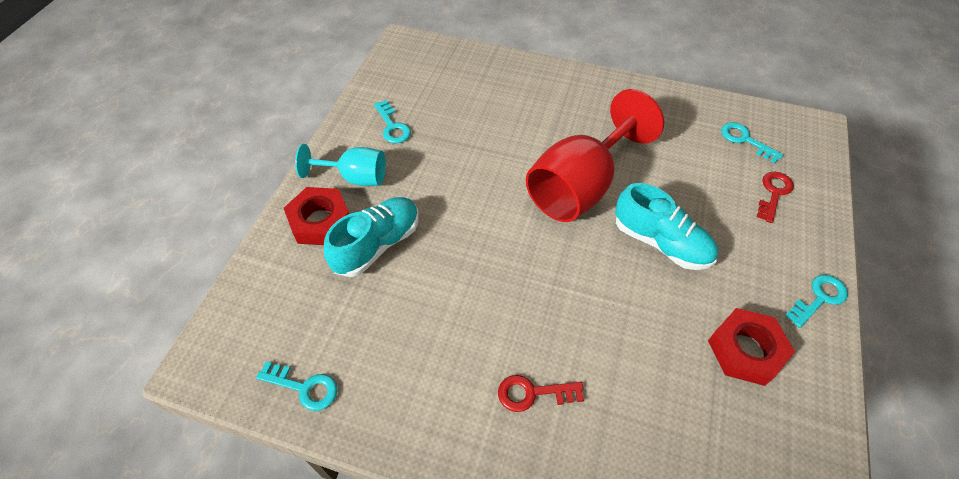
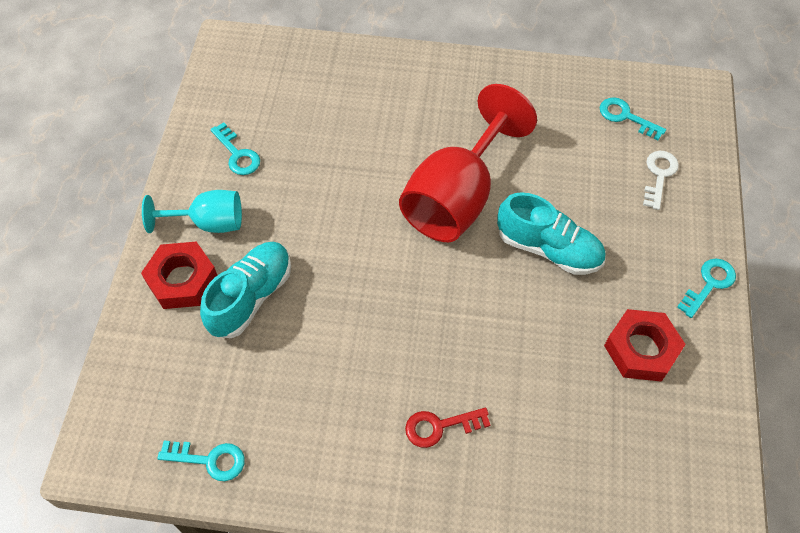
camera: 10 degrees left, 5 degrees up
(774, 193) = (659, 175): red key -> white key

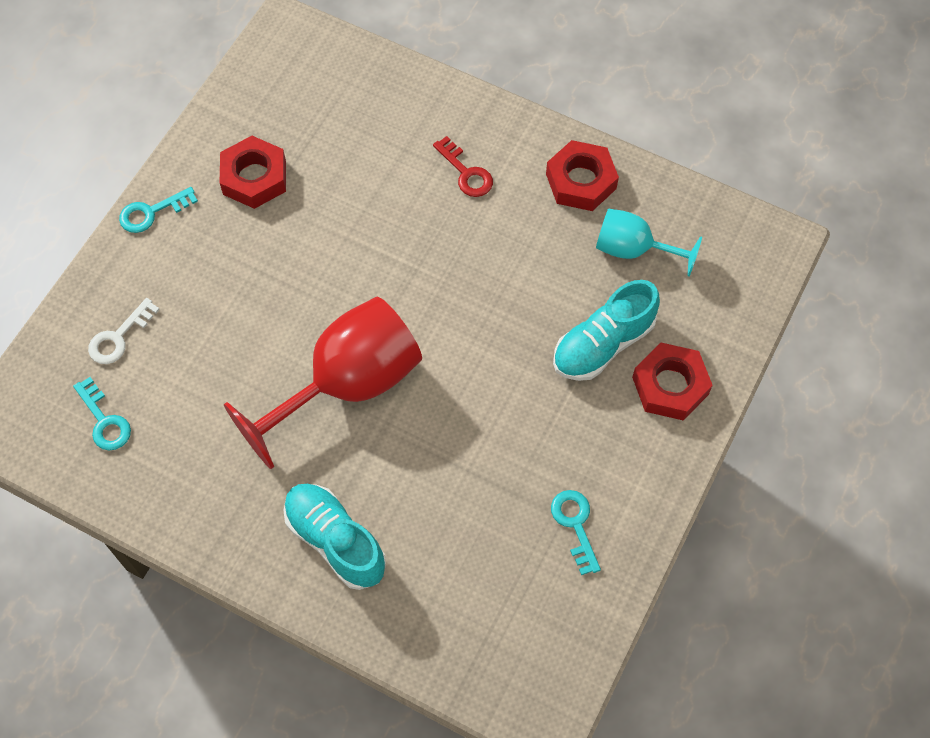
camera: 160 degrees left, 5 degrees up
(208, 223) = (629, 444): turquoise goblet -> turquoise goblet (633, 249)
(209, 460) = (676, 209): turquoise key -> none
(318, 458) = (581, 181): none -> red nut
(440, 426) = (466, 173): red key -> red key turned 45 degrees clockwise
(548, 249) = (283, 296): turquoise shoe -> turquoise shoe (335, 541)

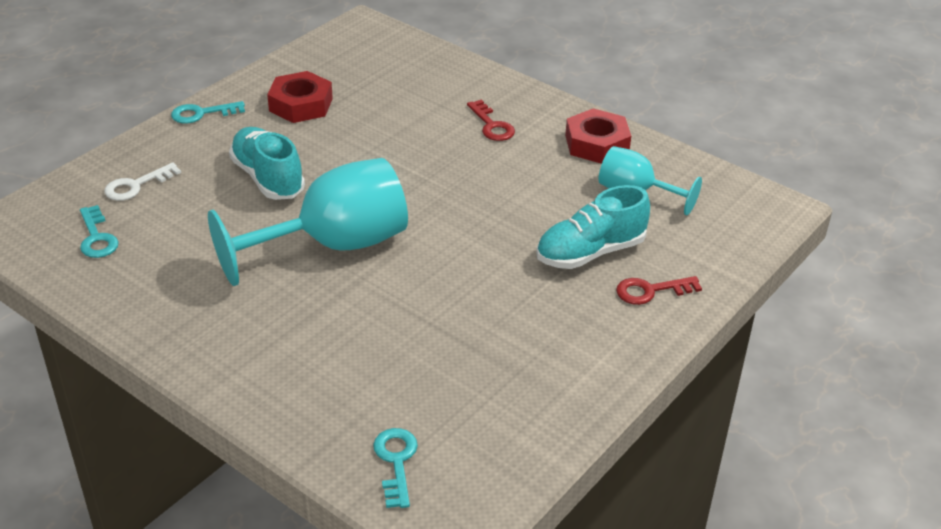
camera: 10 degrees right, 25 degrees down
(335, 541) = (279, 354): turquoise shoe -> turquoise shoe (268, 178)
(347, 385) = (333, 246): red goblet -> turquoise goblet
(575, 525) = (527, 380): turquoise key -> turquoise key (396, 462)
(670, 386) = (651, 291): red nut -> red key

